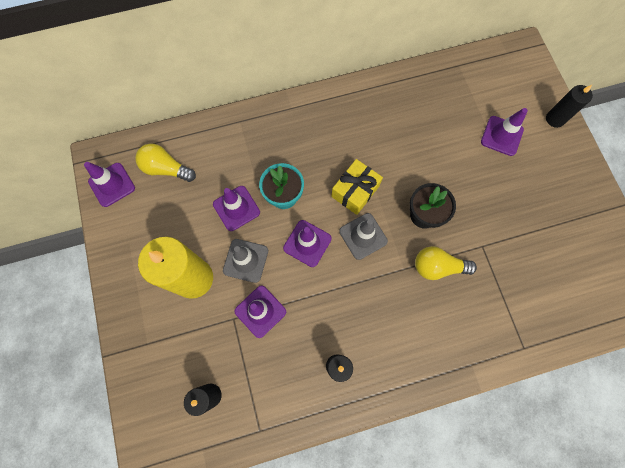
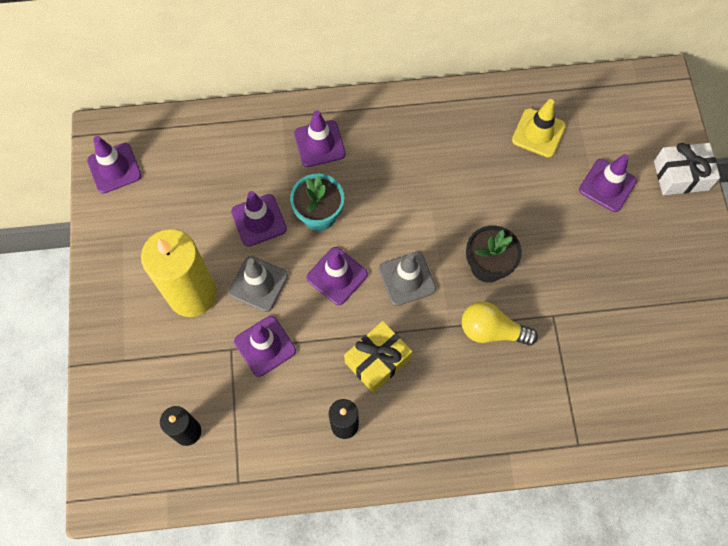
camera: 10 degrees right, 5 degrees down
(166, 169) = (183, 160): yellow light bulb -> none
(273, 138) = (319, 144): none -> purple traffic cone
(355, 191) = (408, 223): yellow gift -> yellow gift (377, 360)
(441, 103) = (538, 133): none -> yellow traffic cone
(555, 119) = (681, 175): black candle -> white gift

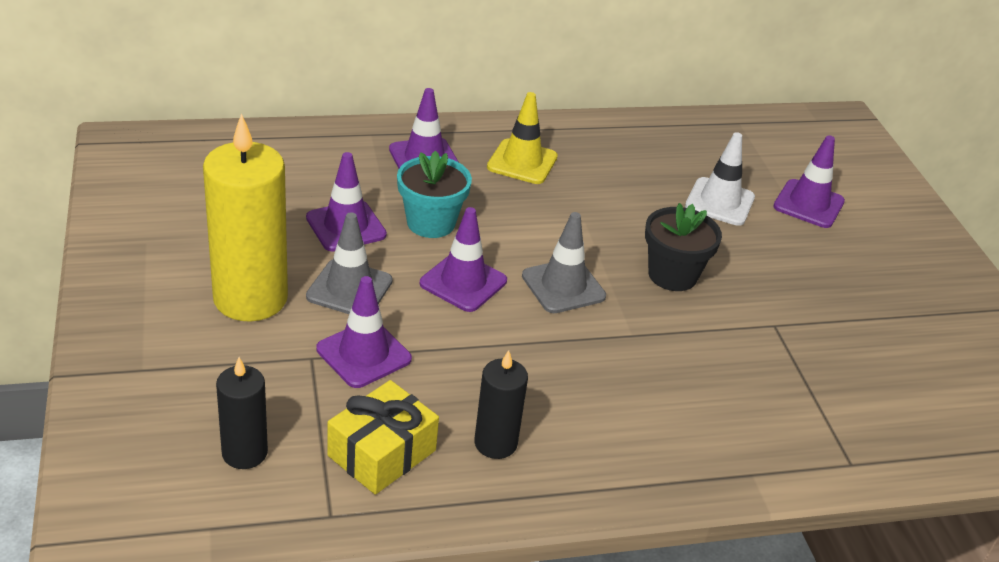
camera: 10 degrees left, 30 degrees down
(114, 168) = (137, 173): purple traffic cone -> none
(377, 360) = (535, 370): yellow gift -> yellow gift (382, 453)
(492, 330) = (694, 339): yellow light bulb -> none
(538, 133) = (708, 157): yellow traffic cone -> yellow traffic cone (522, 162)
(538, 185) = (719, 202): none -> white traffic cone
(681, 175) = (897, 197): white gift -> none

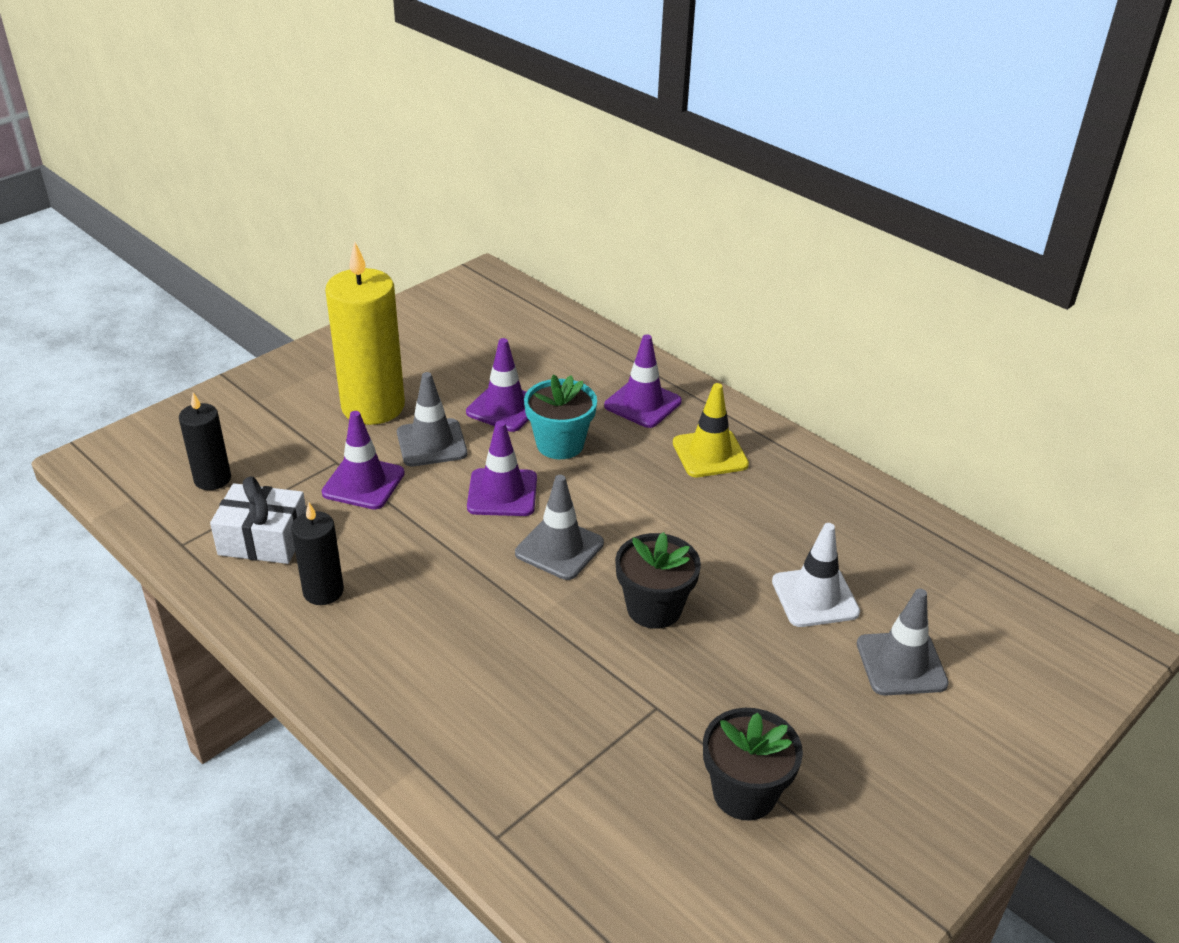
camera: 60 degrees right, 0 degrees up
(382, 453) = (263, 539): yellow gift -> white gift
(808, 204) = (901, 664): purple traffic cone -> grey traffic cone
(879, 327) = (744, 793): none -> black flower pot

